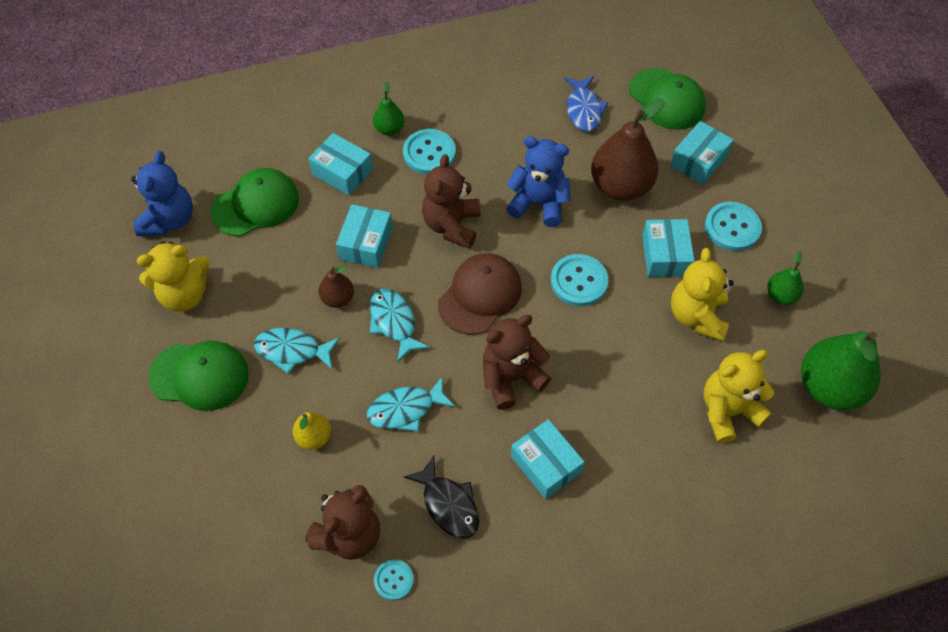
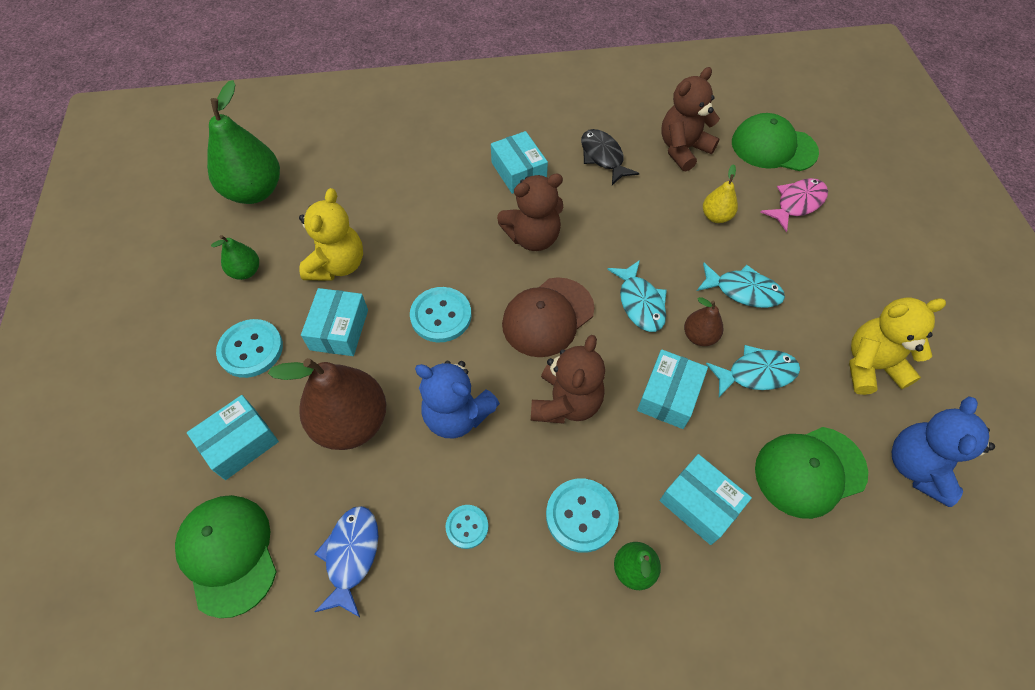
camera: 170 degrees left, 0 degrees up
(200, 375) = (832, 281): green cap -> green cap (773, 147)
(218, 470) = (797, 203): none -> pink fish
(394, 580) = (649, 120): turquoise button -> turquoise button (467, 527)
(406, 409) = (633, 226): turquoise fish -> turquoise fish (756, 373)
(727, 411) = (352, 186): yellow teddy bear -> none

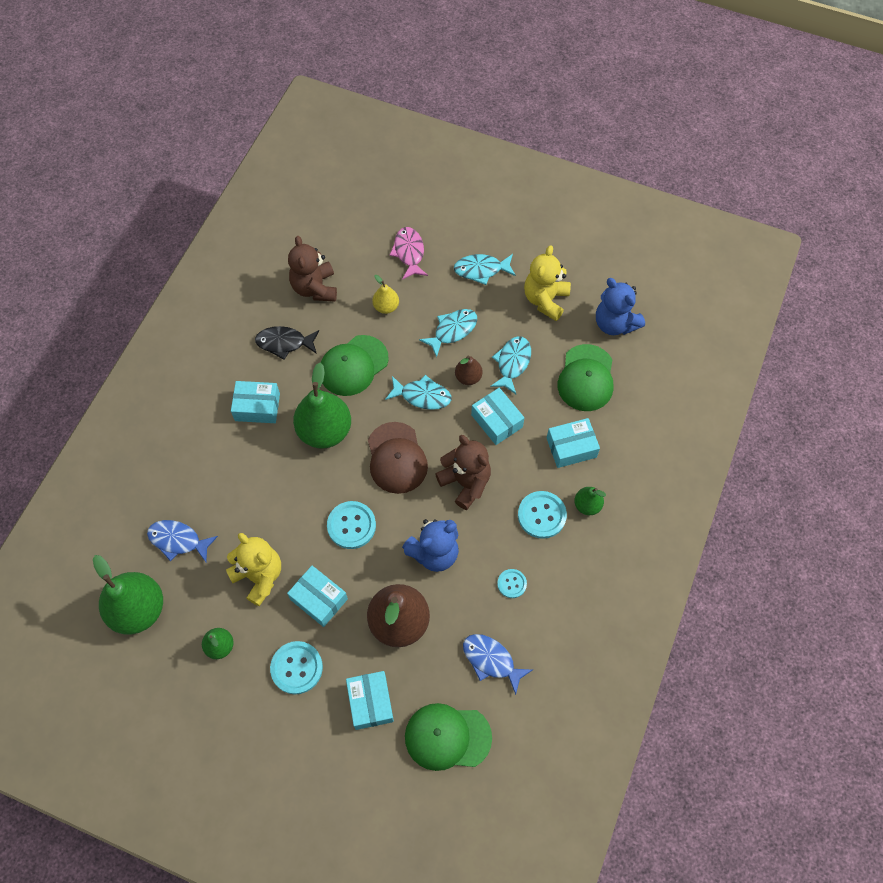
camera: 60 degrees left, 5 degrees up
(340, 184) = (178, 540): none -> blue fish
(533, 237) = (325, 431): brown teddy bear -> green pear
(773, 147) = (353, 232): green cap -> green cap (353, 365)
(843, 279) = (481, 270): none -> turquoise fish

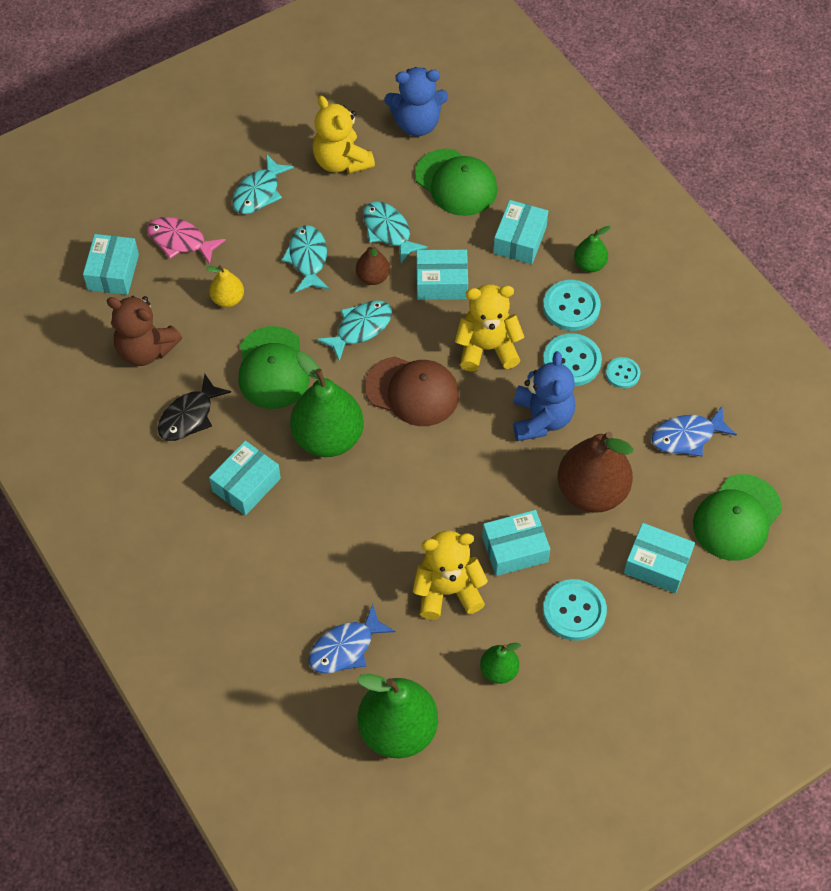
camera: 55 degrees left, 5 degrees down
(351, 525) = (456, 474): turquoise button -> turquoise button (572, 361)
(358, 233) = (113, 272): none -> turquoise box
(465, 482) = (487, 348): brown teddy bear -> yellow teddy bear

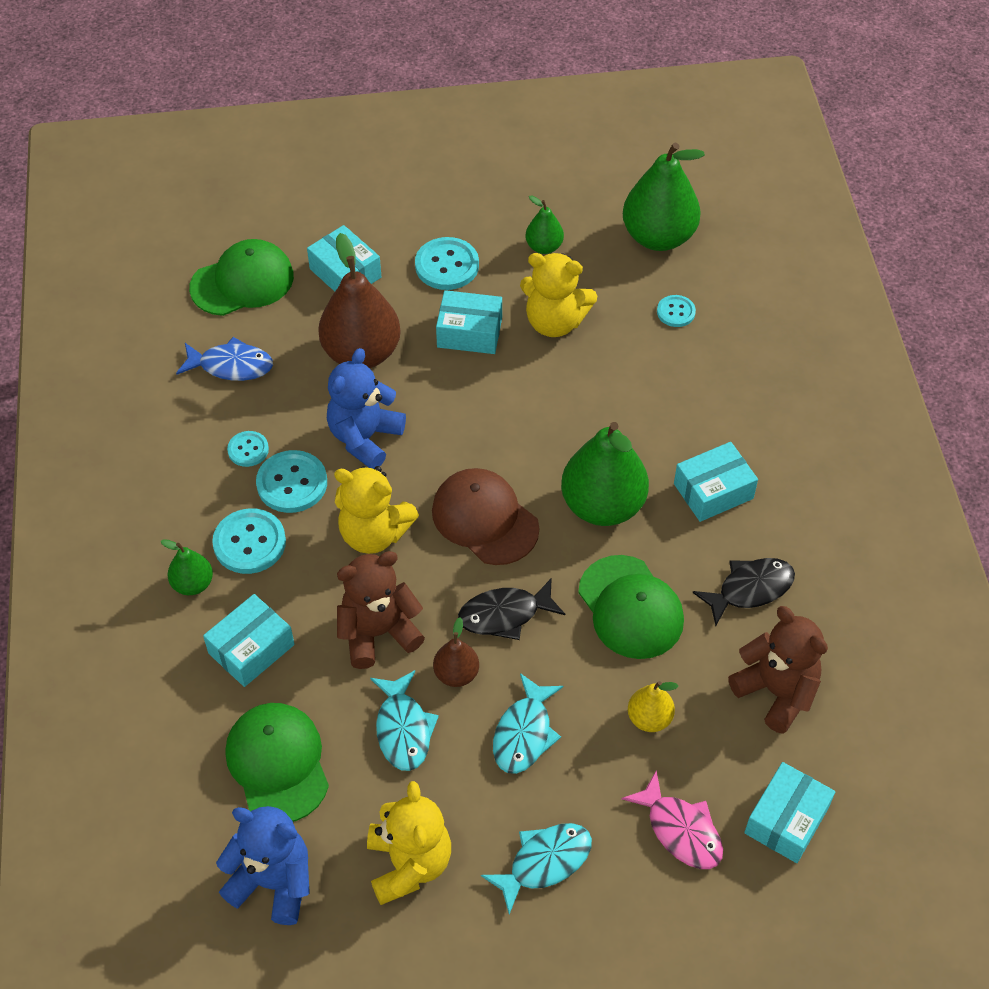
camera: 155 degrees left, 5 degrees down
(273, 368) = (630, 607): green cap -> green cap turned 135 degrees clockwise
(346, 647) = (676, 312): blue fish -> turquoise button
(360, 328) = (505, 615): turquoise fish -> black fish
(441, 282) = (378, 633): turquoise box -> brown teddy bear

